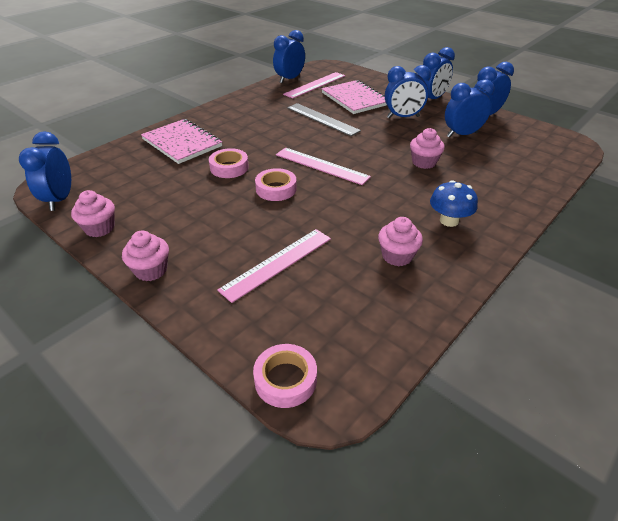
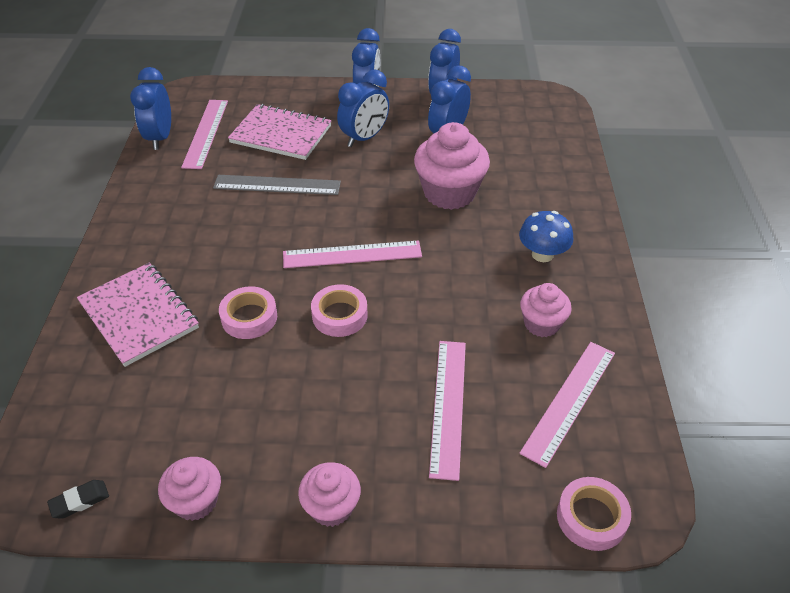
camera: 40 degrees left, 5 degrees up
(60, 199) = (80, 501): blue clock -> black eraser
(182, 143) = (139, 315): pink notebook -> pink notebook turned 45 degrees clockwise
(359, 307) = (569, 401): none -> pink ruler
(424, 162) = (449, 193): pink cupcake -> pink cupcake, size x1.74

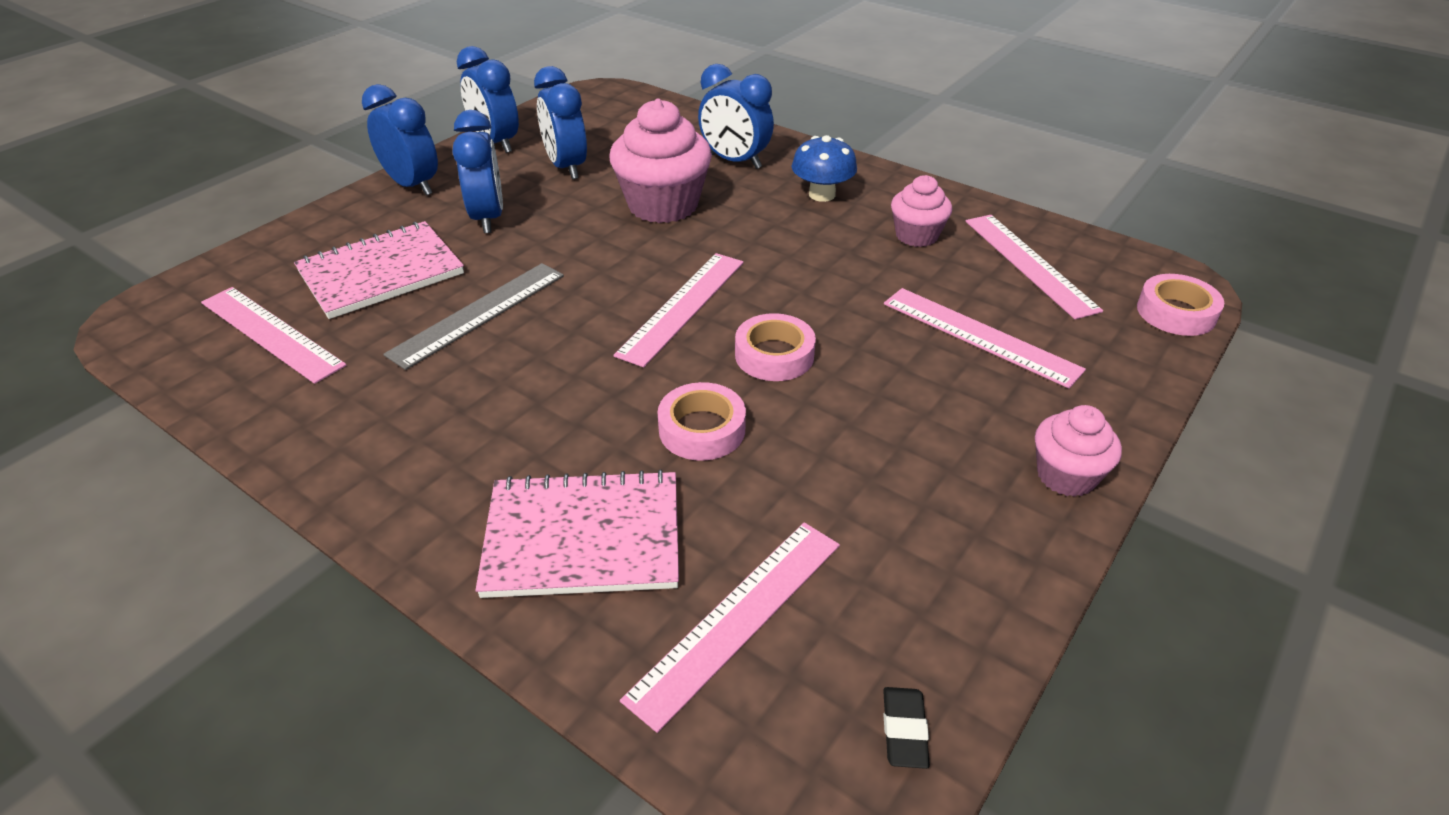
camera: 55 degrees left, 5 degrees down
(119, 400) = (738, 618): none -> pink ruler
(160, 138) = (209, 380): blue clock -> blue clock (735, 161)
(196, 501) = (984, 595): pink cupcake -> none

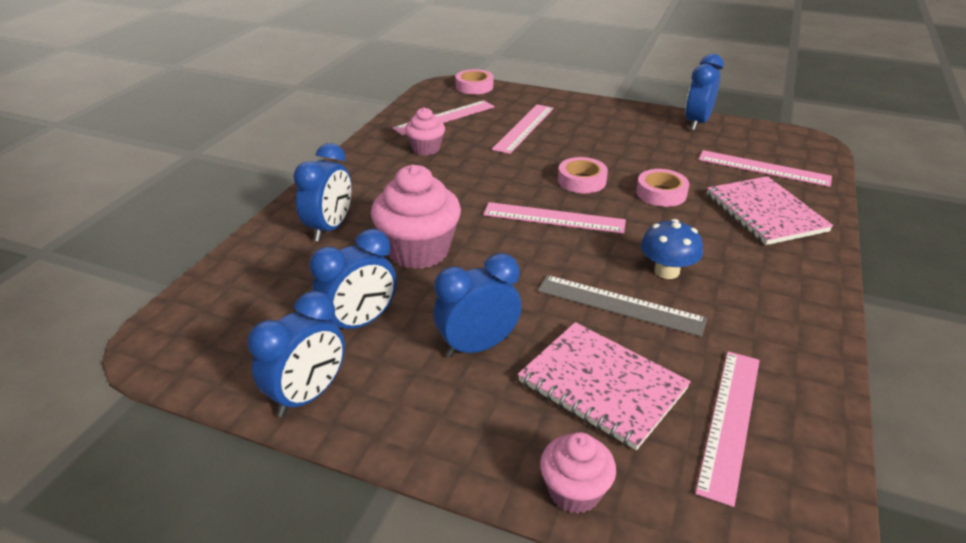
camera: 105 degrees left, 5 degrees down
(413, 185) = (430, 432): blue clock -> blue clock (697, 123)
(822, 194) = (379, 184): blue mushroom -> blue mushroom (666, 271)
(904, 730) = (772, 134): black eraser -> none
(1066, 476) = (614, 109): pink cupcake -> pink cupcake (574, 491)

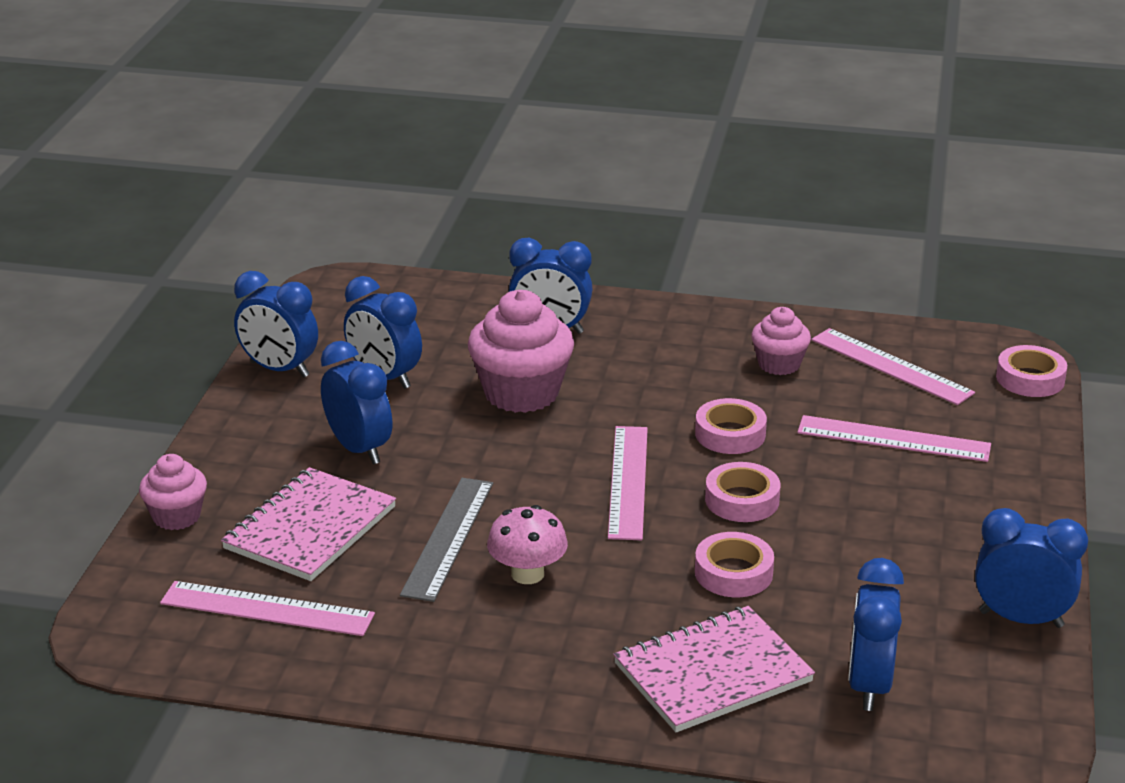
camera: 80 degrees right, 5 degrees down
(504, 175) = (730, 434): none -> pink tape
(666, 271) = (527, 574): blue mushroom -> pink mushroom
(763, 168) = (869, 685): pink ruler -> blue clock

